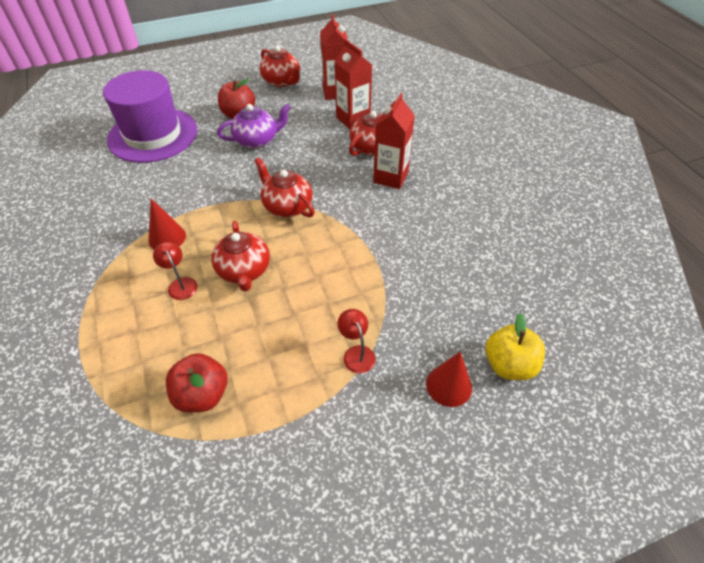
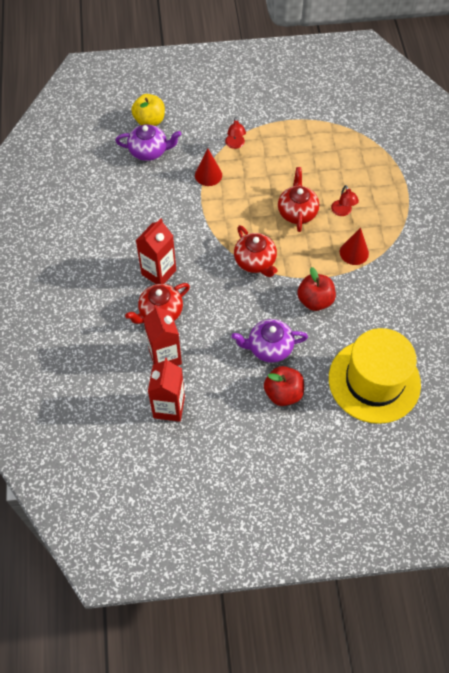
camera: 165 degrees left, 10 degrees up
(153, 135) = (374, 381): purple hat -> yellow hat
(202, 395) = (329, 142): red apple -> red apple (315, 300)
(282, 81) = (225, 445): red teapot -> none
(449, 385) = (189, 118): red cone -> red cone (208, 175)
(479, 312) = (149, 151): none -> purple teapot

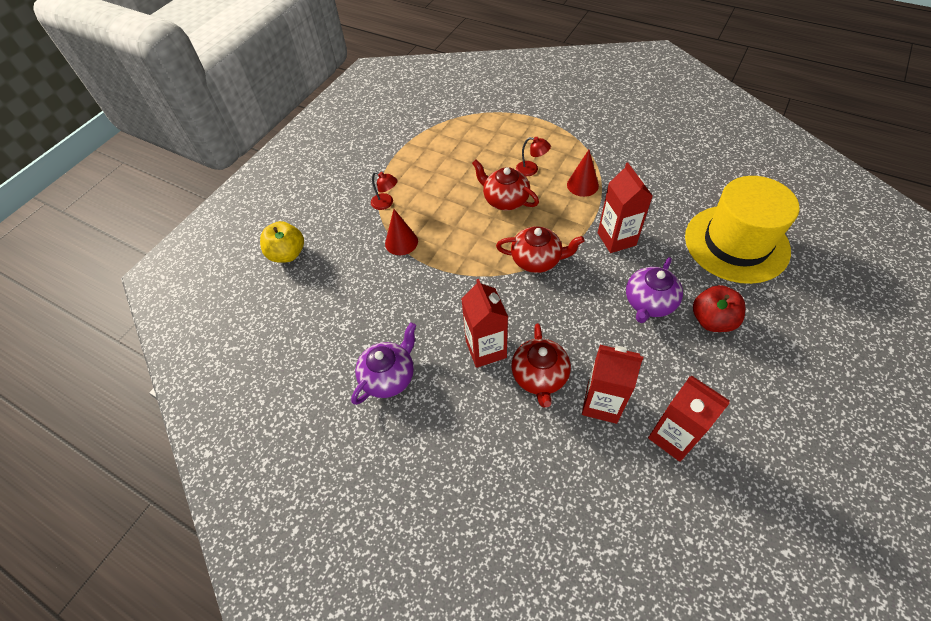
camera: 50 degrees left, 5 degrees down
(149, 151) = (325, 275): purple teapot -> purple teapot (389, 376)
(315, 300) = (616, 239): red apple -> red carton

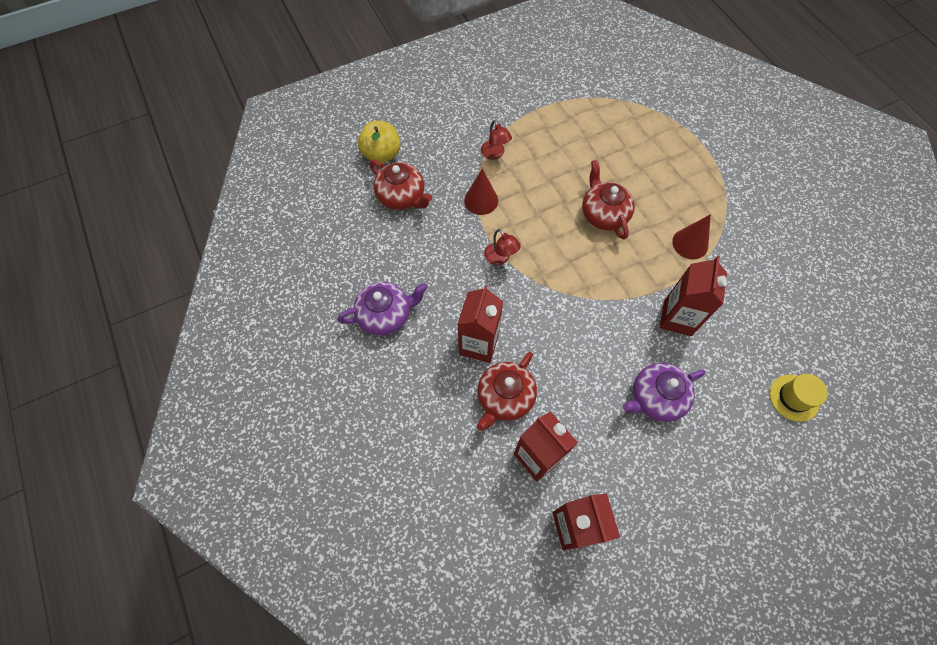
camera: 30 degrees right, 10 degrees up
(531, 170) = (653, 198): red lamp -> red lamp (500, 258)
(537, 260) = (586, 291): red teapot -> red teapot (402, 197)
(712, 320) = (701, 453): red apple -> none
(736, 243) = (794, 397): yellow hat -> yellow hat, size x0.42

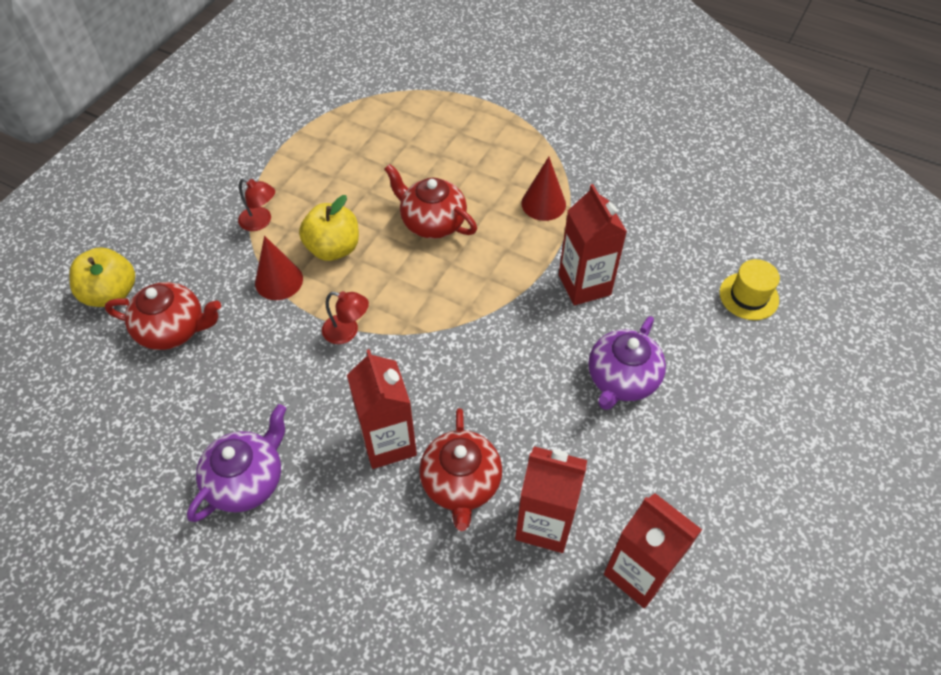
camera: 35 degrees left, 10 degrees down
(528, 197) = (333, 248): none -> yellow apple

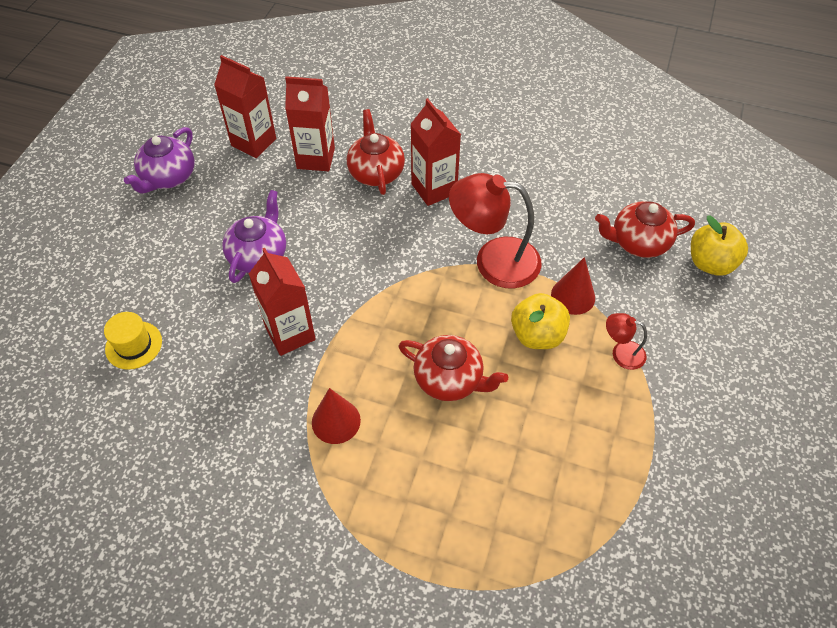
camera: 170 degrees right, 0 degrees up
(247, 480) = (523, 155): purple teapot -> purple teapot (168, 177)
(347, 332) = (493, 261): red lamp -> red lamp, size x2.08

